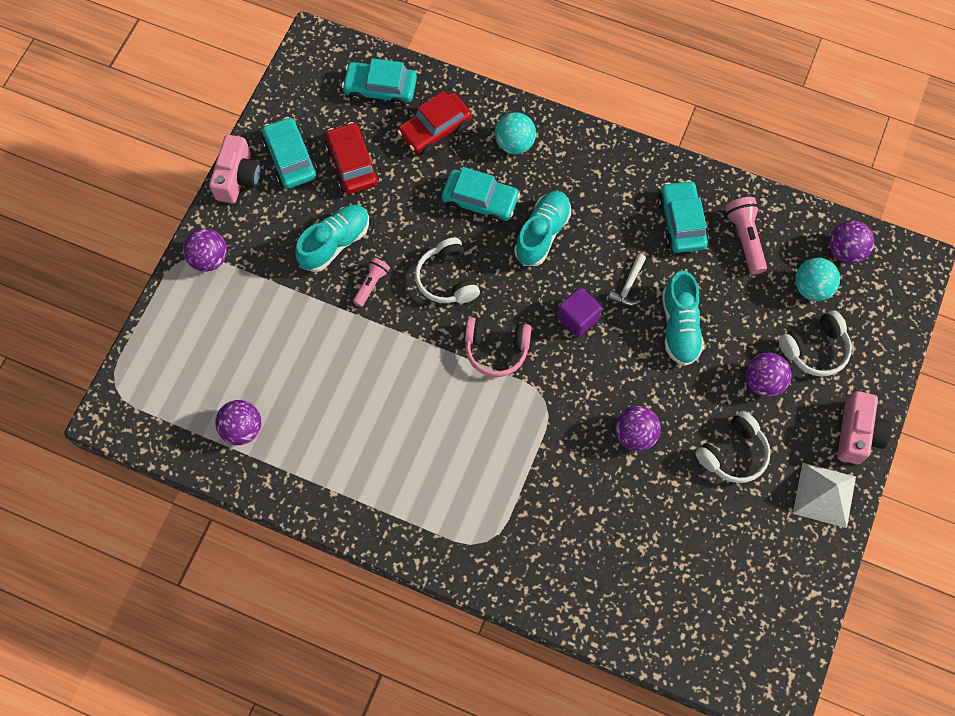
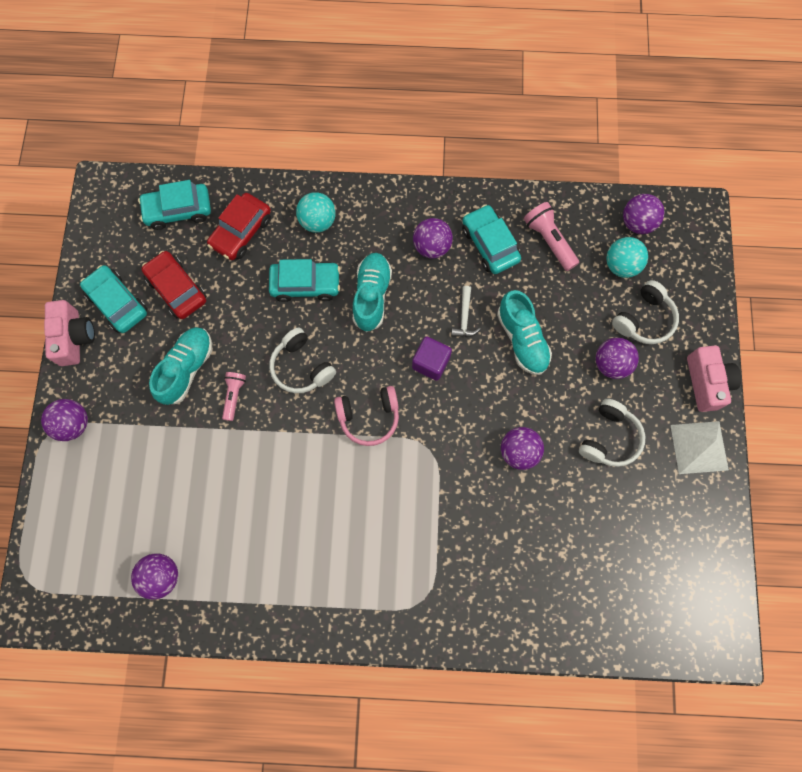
camera: 20 degrees left, 5 degrees up
(621, 205) = (432, 247): none -> purple ball

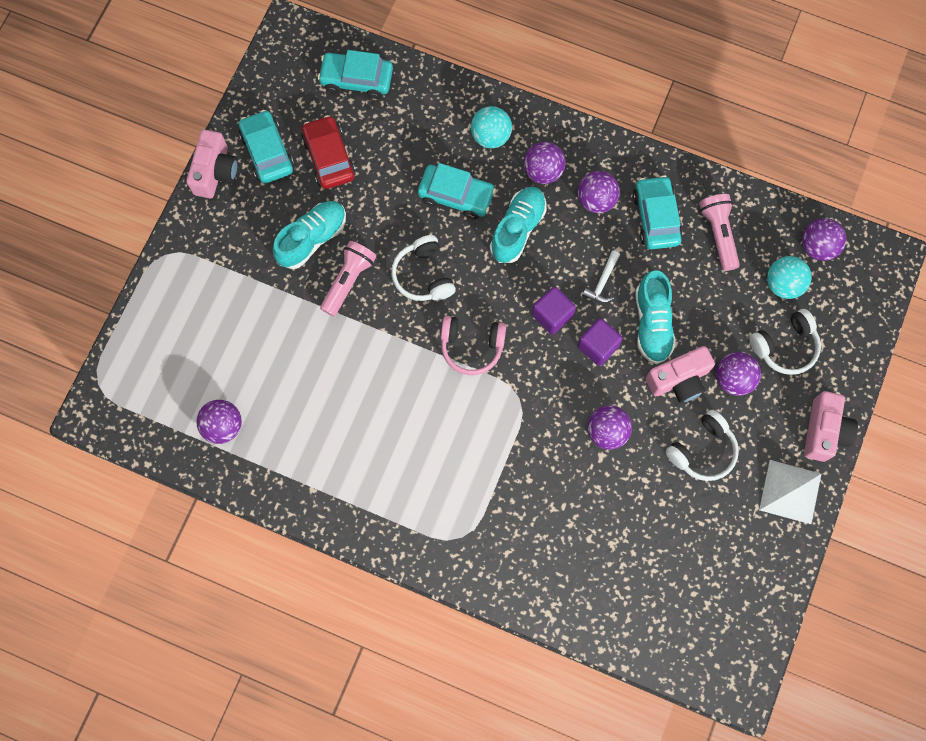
camera: 20 degrees right, 0 degrees up
(73, 424) = (188, 255): purple ball -> purple ball (543, 171)
(234, 396) = (349, 281): pink flashlight -> pink flashlight, size x1.53
(241, 232) = (411, 121): red car -> none
(482, 377) = (597, 346): none -> purple cube
(564, 382) = (679, 380): none -> pink camera

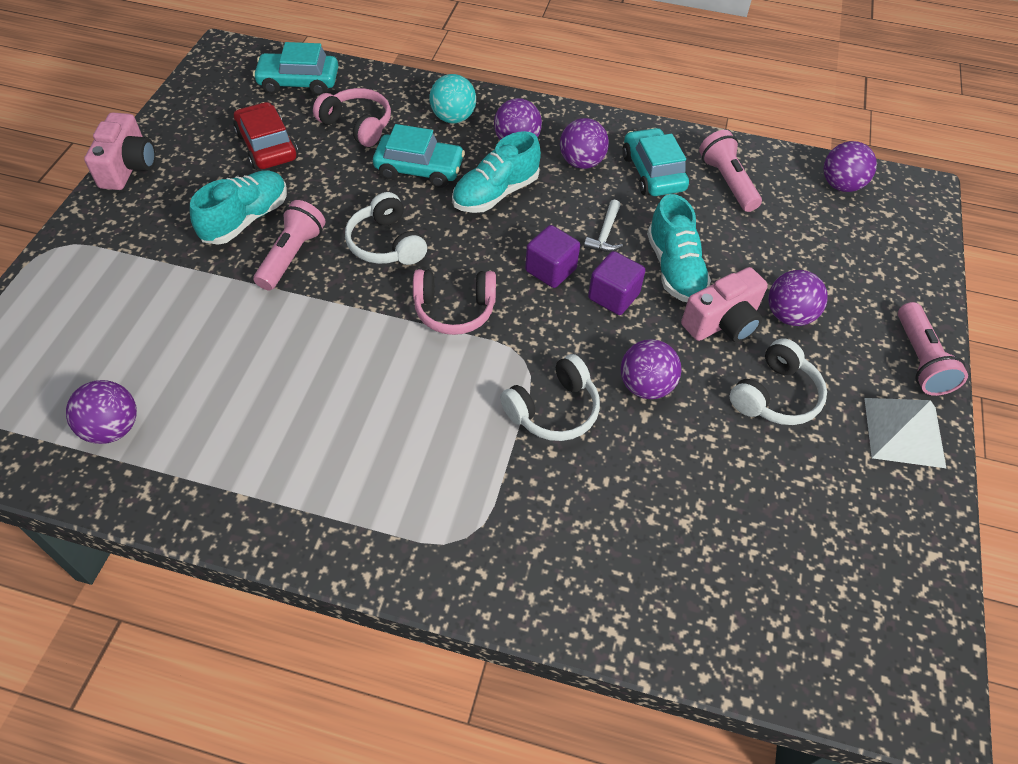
camera: 10 degrees left, 20 degrees down
(267, 152) = (193, 146): turquoise car -> none
(406, 138) = (357, 125): none -> pink headphones
(517, 229) = (495, 193): turquoise shoe -> turquoise shoe turned 150 degrees counterclockwise
(783, 284) = (815, 220): turquoise ball -> none
(785, 346) = (839, 278): white headphones -> white headphones (553, 410)
(824, 431) = (919, 360): pink camera -> pink flashlight

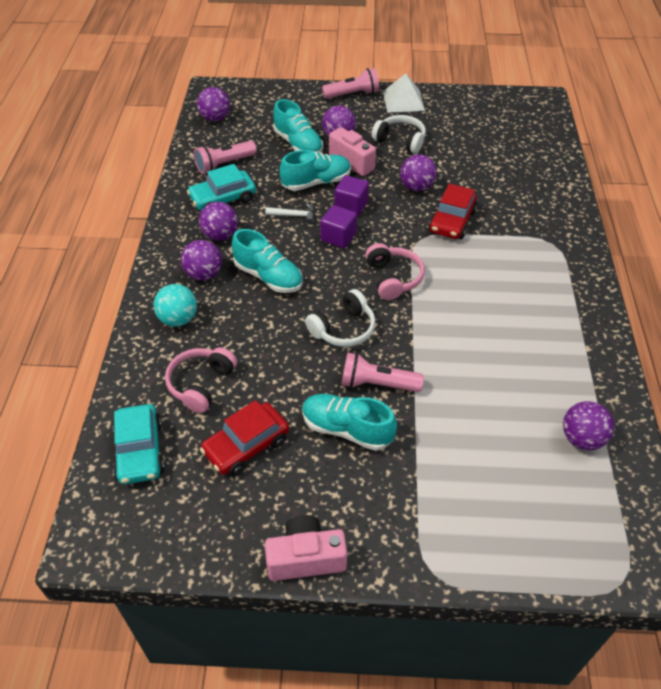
camera: 100 degrees left, 5 degrees down
(419, 169) = (251, 327): turquoise car -> none
(553, 410) = (452, 221): white headphones -> red car
(771, 264) = (298, 144): none -> turquoise shoe

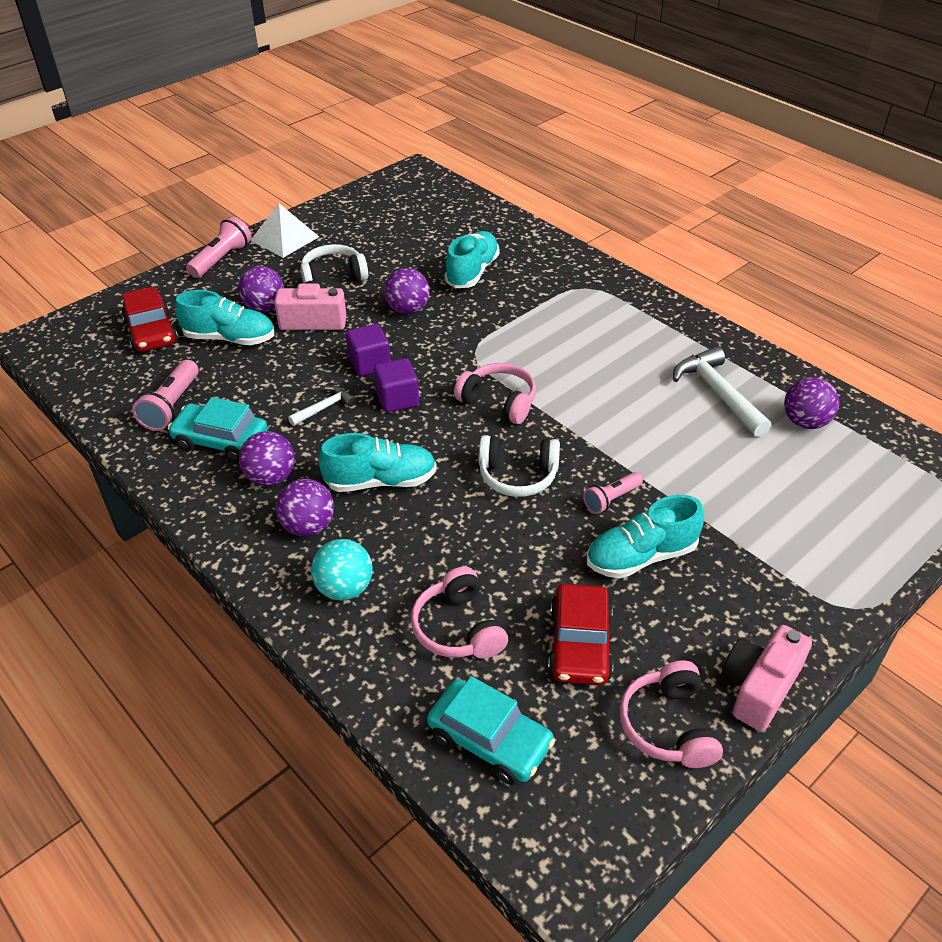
camera: 45 degrees left, 5 degrees down
(215, 118) = (89, 366): purple ball -> none
(223, 199) = (221, 440): turquoise car -> turquoise car turned 90 degrees clockwise
(229, 528) = (668, 725): none -> pink headphones
(316, 182) = (303, 363): turquoise shoe -> turquoise shoe (472, 272)
(343, 329) = (518, 475): white headphones -> white headphones turned 90 degrees clockwise
(377, 384) = (611, 499): pink flashlight -> pink flashlight, size x0.66
(452, 221) = (481, 320): red car -> red car (152, 332)
(545, 373) = (718, 393): none -> white hammer

